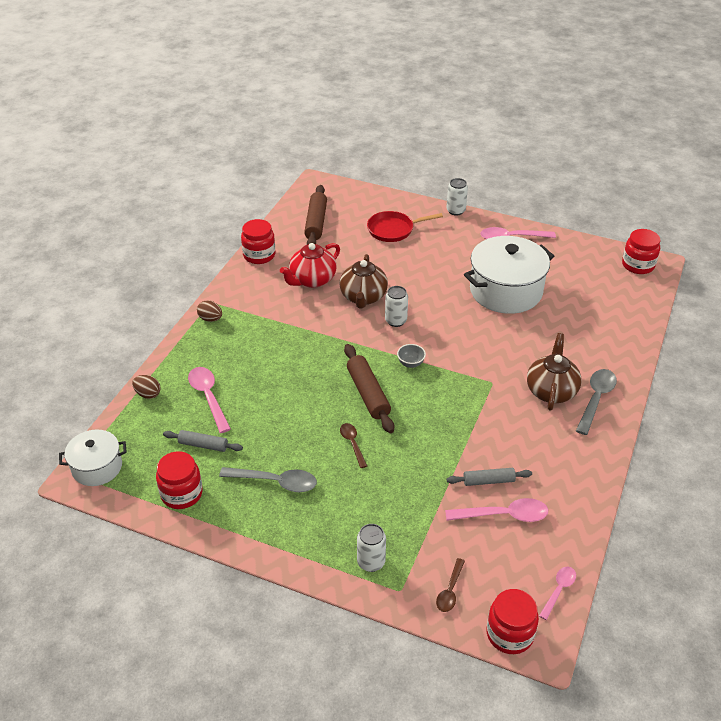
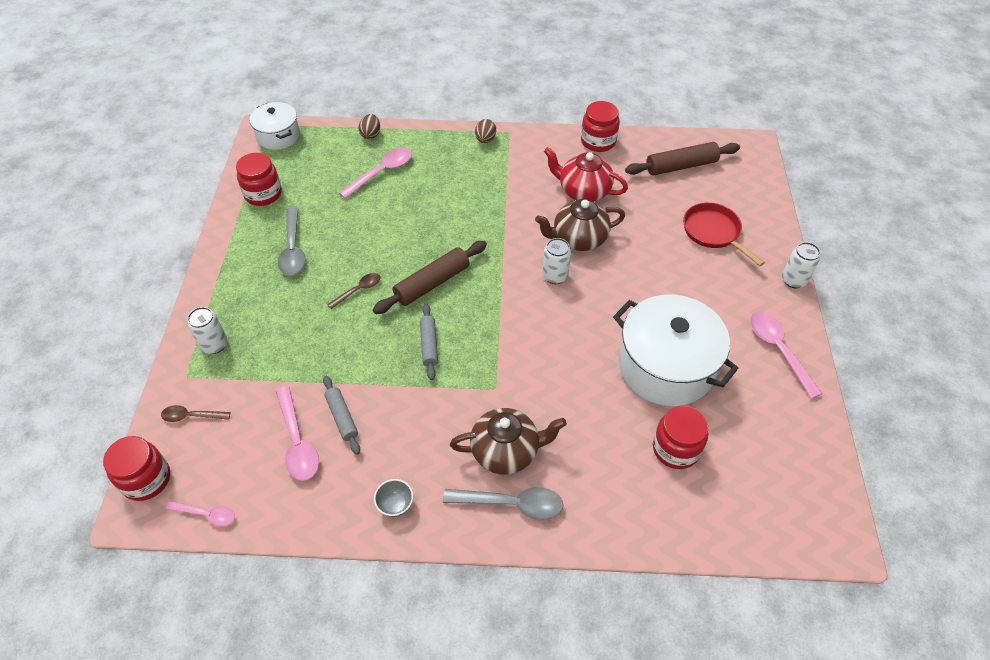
camera: 70 degrees right, 10 degrees up
(203, 445) = (322, 188): grey rolling pin -> grey rolling pin (429, 345)
(410, 363) = (492, 306): grey bowl -> grey bowl (395, 505)
(638, 265) = (819, 515): red jar -> red jar (675, 449)

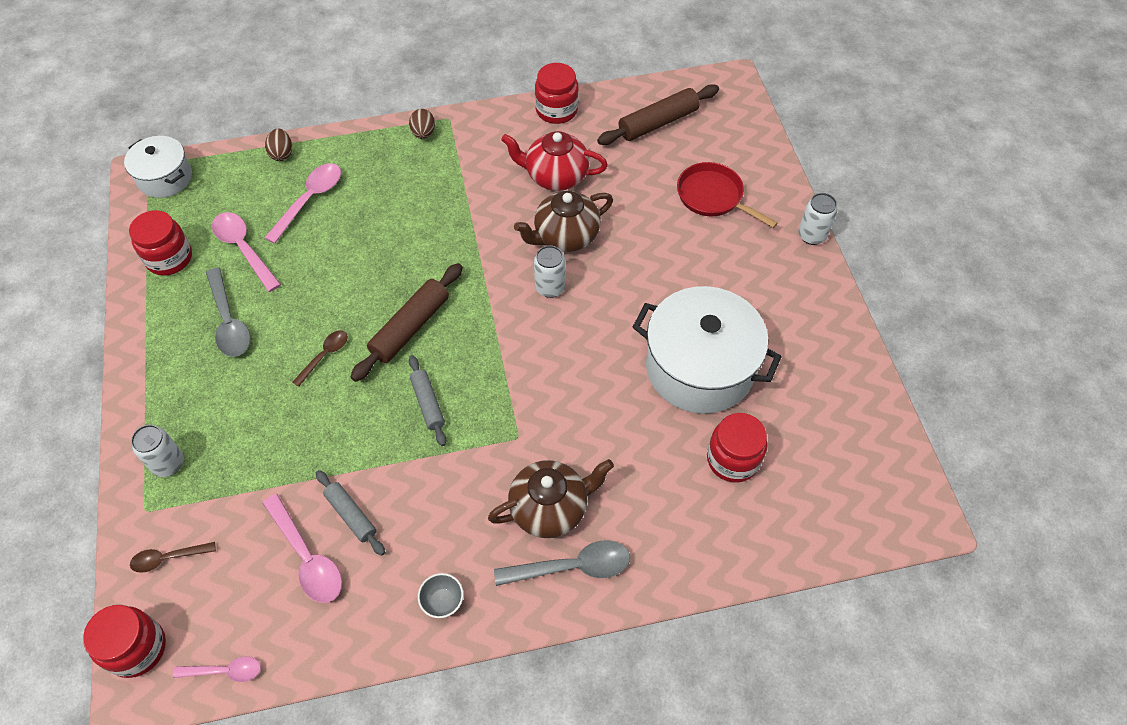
camera: 15 degrees left, 5 degrees up
(778, 350) = (814, 321): pink spoon -> pink spoon (244, 249)

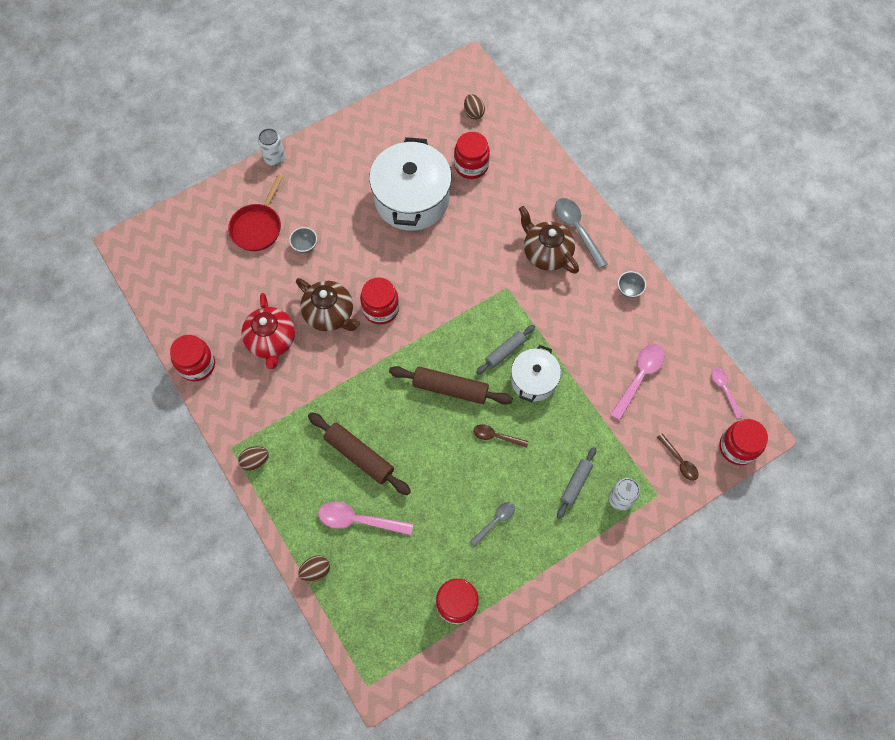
camera: 110 degrees left, 10 degrees up
(165, 178) = (376, 660): white pot -> white pot (533, 380)
(229, 321) = (495, 521): grey spoon -> grey spoon, size x0.61
(244, 249) = (426, 547): pink spoon -> none
(351, 515) = (602, 364): grey rolling pin -> grey rolling pin (575, 484)
(550, 287) = (381, 309): white can -> red jar
(658, 123) = (190, 285): brown rolling pin -> brown rolling pin (359, 456)
(669, 235) = (305, 246): none -> grey bowl
(829, 495) = (473, 113): none -> brown egg

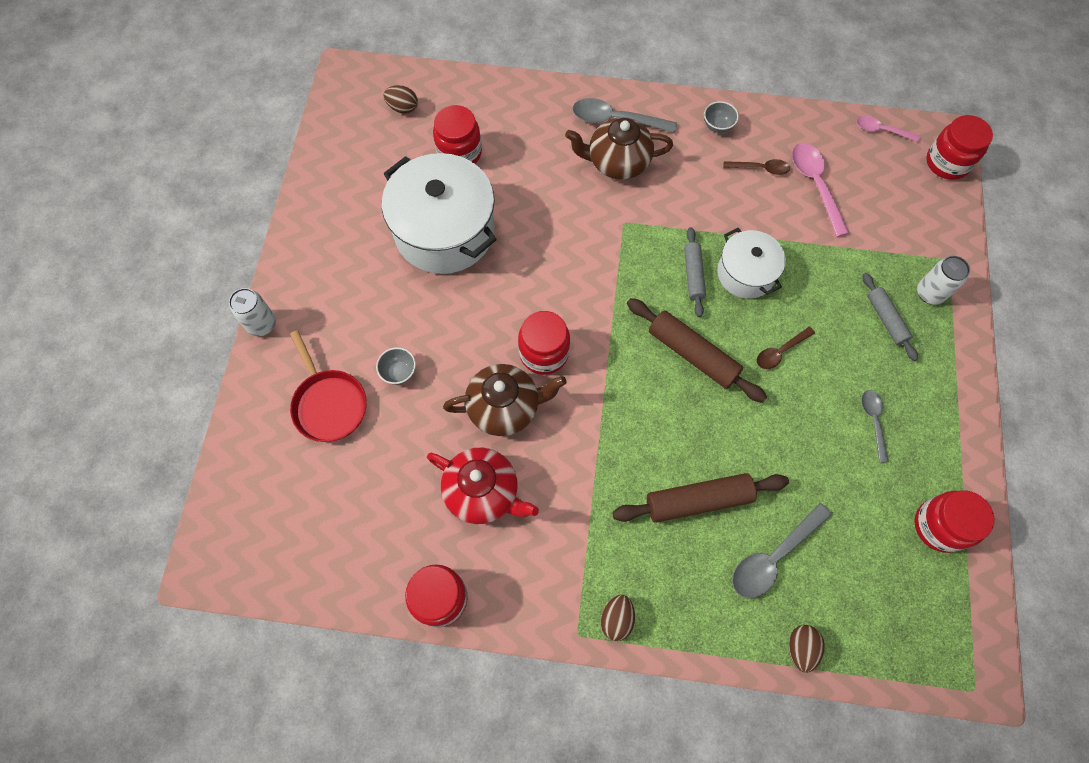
camera: 50 degrees left, 0 degrees up
(359, 520) = (773, 556): pink spoon -> grey spoon
(450, 388) = (692, 354): brown rolling pin -> brown rolling pin turned 75 degrees clockwise
(679, 461) = (926, 217): brown spoon -> brown spoon (760, 169)

